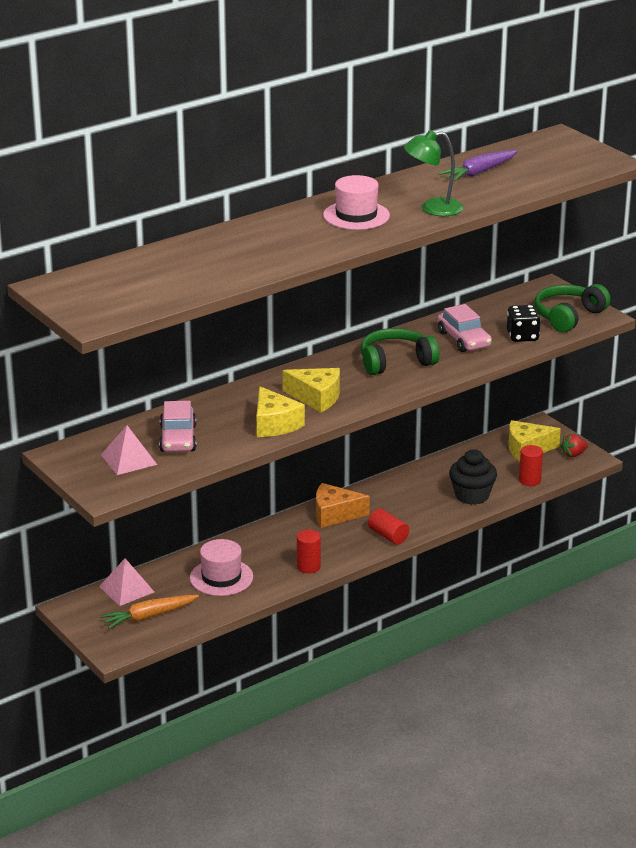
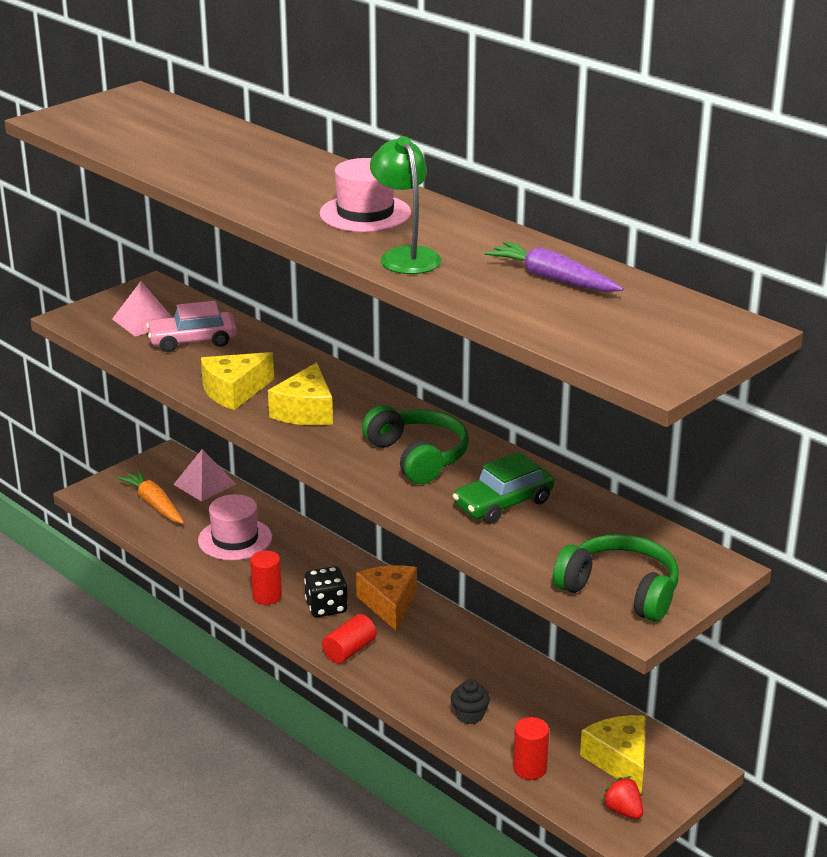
camera: 80 degrees right, 0 degrees up
(463, 339) = (503, 503): pink car -> green car
(472, 495) = (470, 715): black cupcake -> black cupcake, size x0.57
(522, 336) = (533, 552): black dice -> black dice (326, 607)

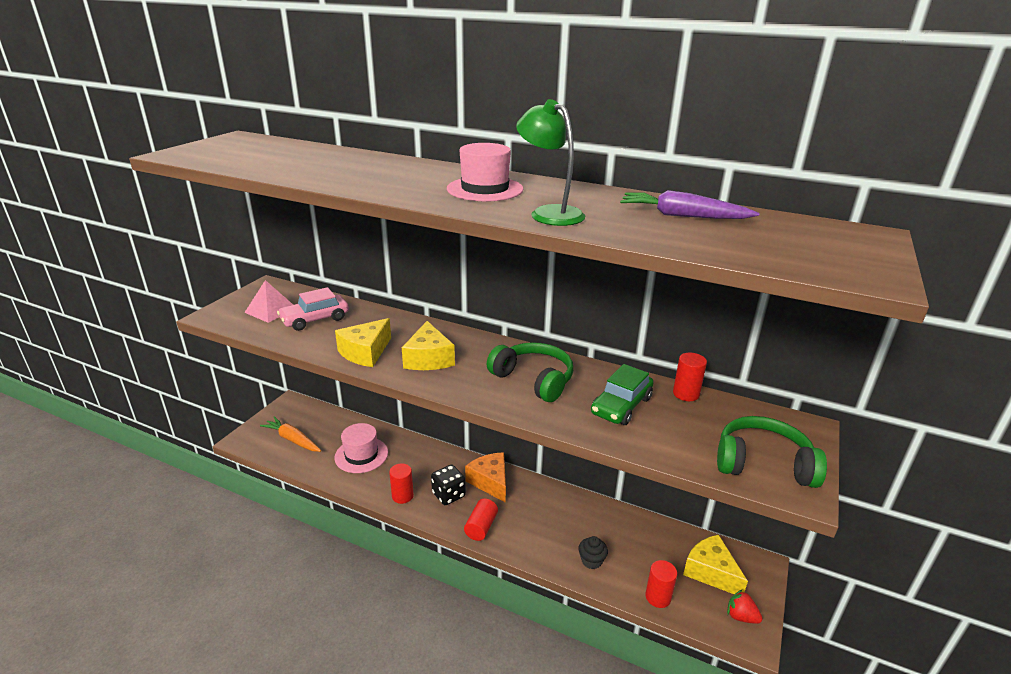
camera: 20 degrees left, 0 degrees up
(204, 484) = (324, 418): pink pyramid -> none
(598, 505) = (686, 394): none -> red cylinder

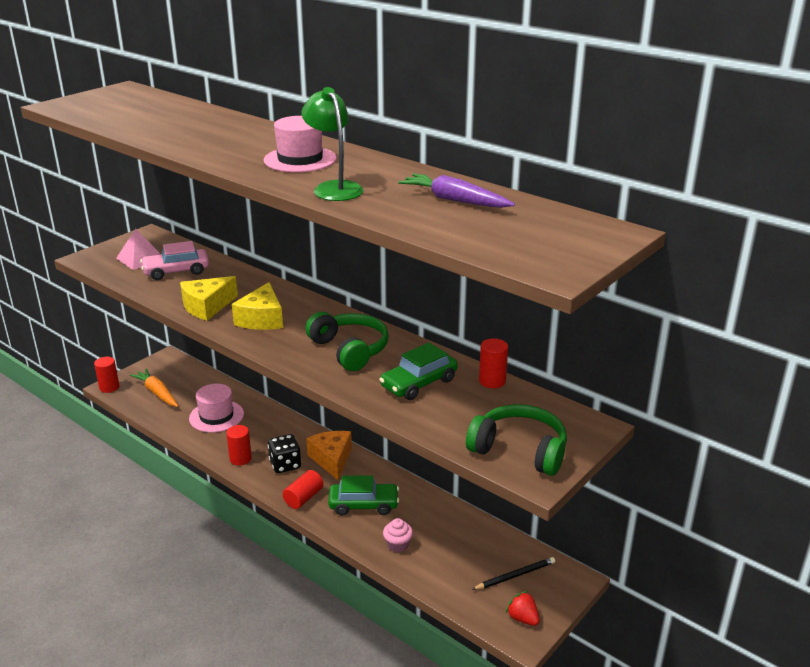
camera: 15 degrees right, 0 degrees up
(540, 524) = (363, 505): none -> green car
(591, 560) = (398, 545): black cupcake -> pink cupcake
(658, 597) = (447, 587): red cylinder -> red cylinder (109, 387)
(710, 572) = (515, 575): yellow cheese -> black pencil

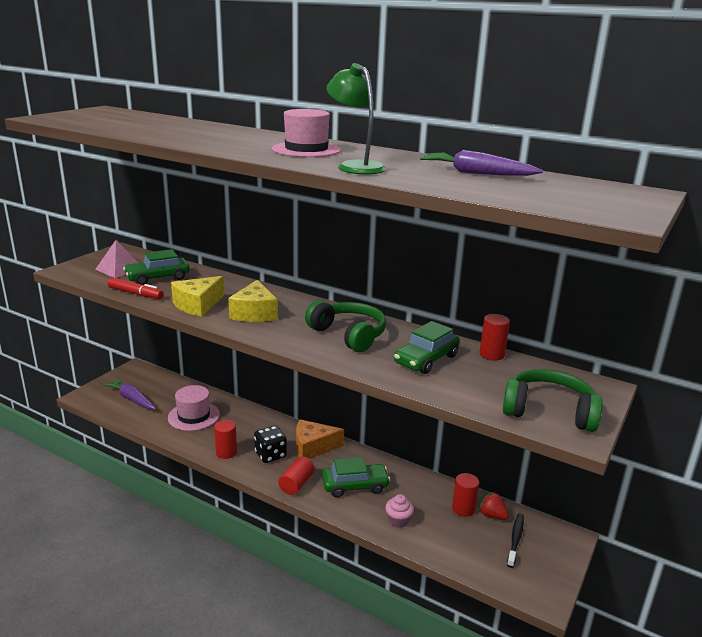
camera: 10 degrees left, 5 degrees down
(109, 387) = (83, 396): red cylinder -> red cylinder (463, 509)
(149, 290) = (136, 294): none -> red marker
(157, 393) = (131, 399): orange carrot -> purple carrot
(176, 271) = (158, 278): pink car -> green car
(332, 459) = (313, 447): orange cheese -> orange cheese turned 75 degrees counterclockwise
(515, 575) = (515, 539): black pencil -> black toothbrush
(522, 618) = (537, 579): red strawberry -> red strawberry (492, 515)

